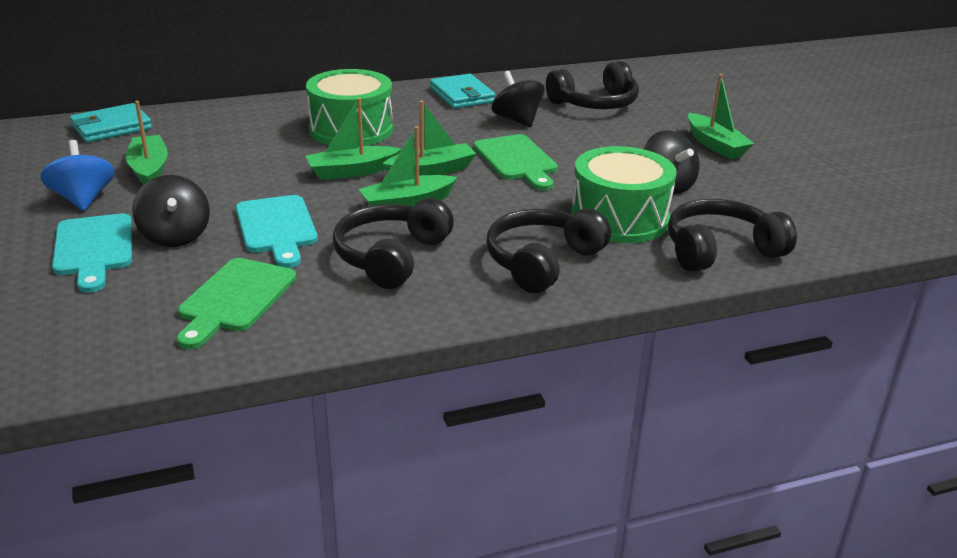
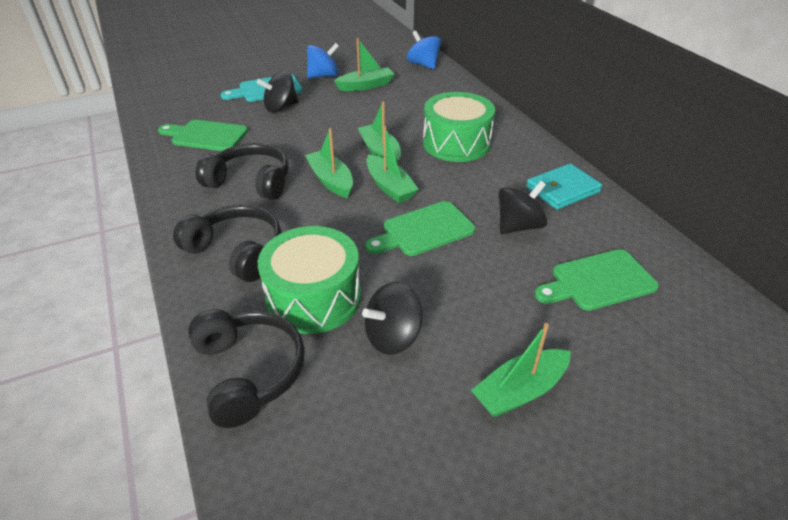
camera: 85 degrees right, 10 degrees up
(111, 127) = (423, 65): turquoise wallet -> blue spinning top
(277, 228) = (291, 136): turquoise cutting board -> none
(595, 103) = (598, 281): black headphones -> green cutting board

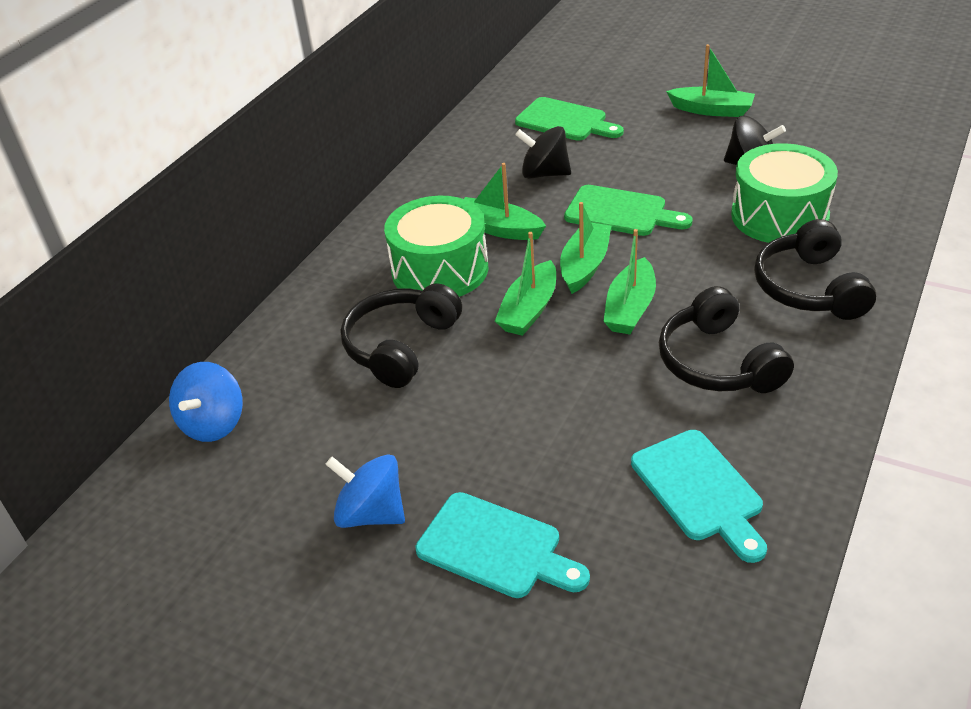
camera: 125 degrees left, 0 degrees up
(206, 136) = (700, 490): green cutting board -> turquoise cutting board
(249, 372) = (876, 199): black headphones -> black headphones (401, 346)
(280, 107) = (532, 478): black spinning top -> none
(366, 86) = (359, 437): green boat -> green boat (498, 229)
(562, 190) = (454, 176): turquoise wallet -> none

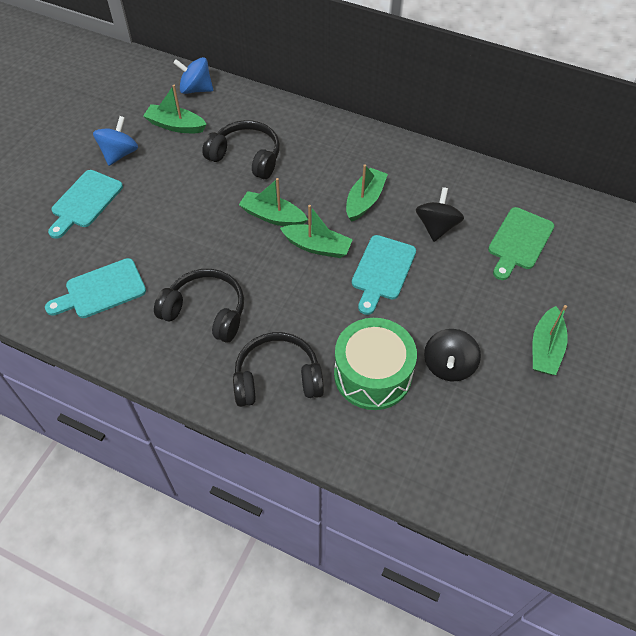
camera: 85 degrees right, 15 degrees up
(440, 270) = (319, 171): green drum -> none
(621, 212) = (382, 271): green cutting board -> turquoise cutting board
(630, 308) = (267, 269): green boat -> green boat (175, 125)
(718, 362) = (206, 312): black headphones -> black headphones turned 45 degrees clockwise

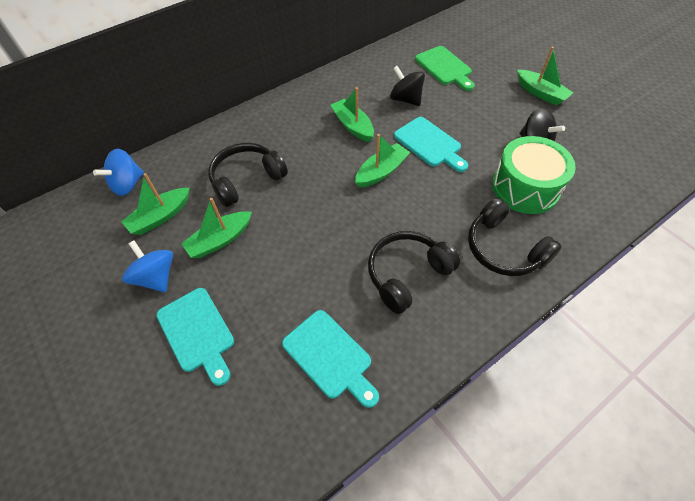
camera: 60 degrees left, 0 degrees up
(101, 290) = (330, 356): turquoise cutting board -> turquoise cutting board turned 45 degrees counterclockwise
(272, 216) = (329, 187): green boat -> green boat (220, 240)
(277, 378) = (504, 248): black headphones -> black headphones turned 60 degrees counterclockwise

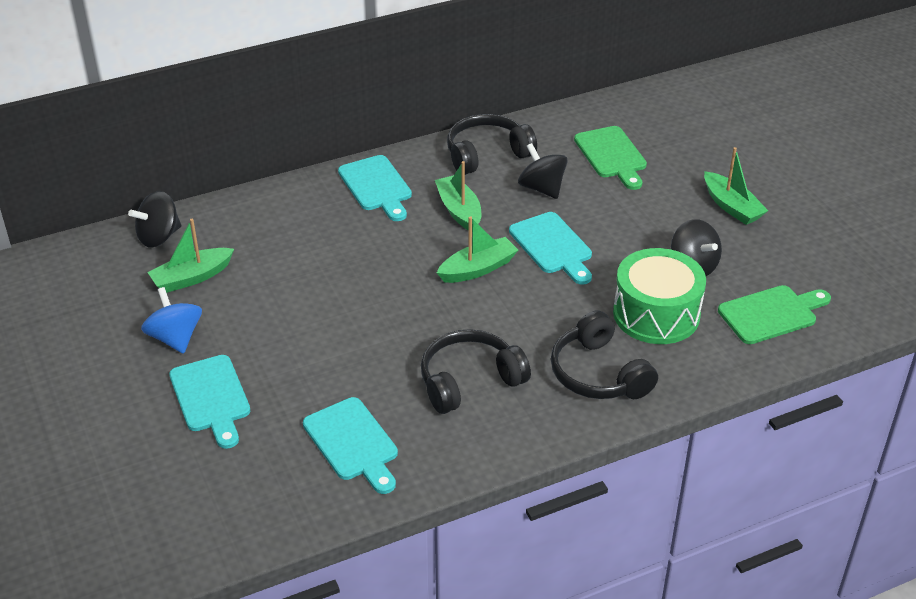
camera: 10 degrees right, 15 degrees down
(128, 184) = (159, 237): blue spinning top -> black spinning top
(220, 240) = (257, 312): green boat -> none
(246, 180) = (305, 253): black headphones -> black headphones (487, 154)
(287, 116) = (377, 186): none -> turquoise cutting board
(606, 173) = (771, 314): none -> green cutting board

